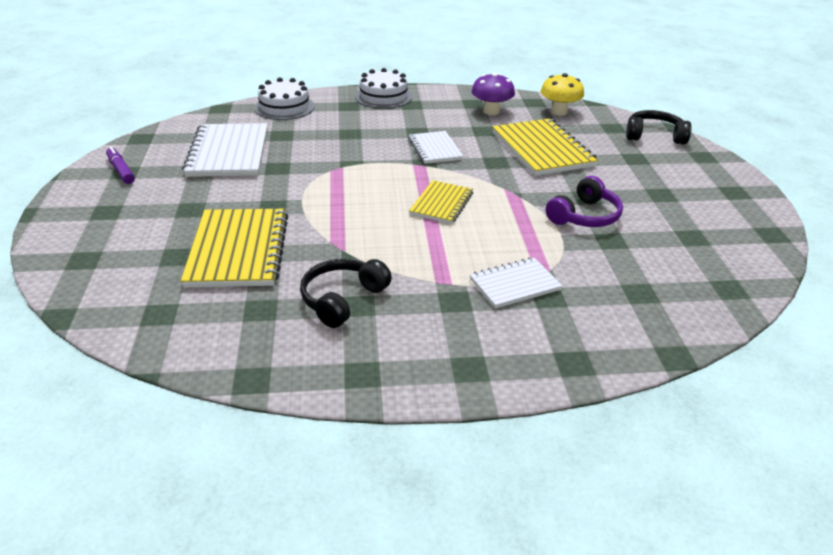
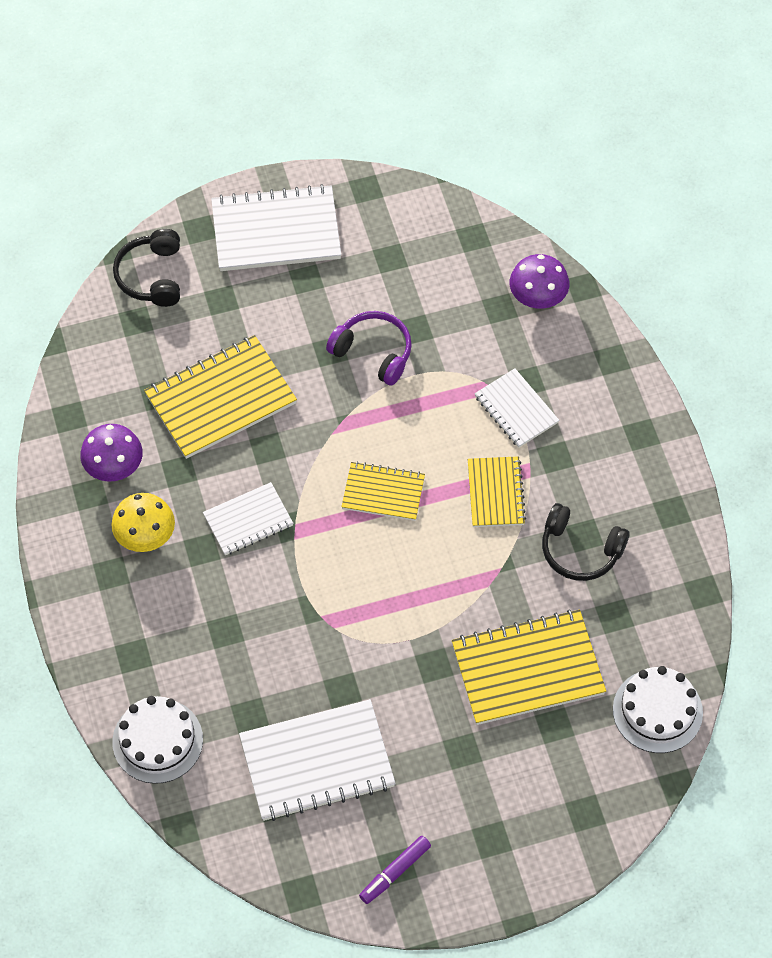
camera: 100 degrees left, 25 degrees up
(383, 96) = (90, 615): white cake -> white cake (657, 711)
(423, 259) = (495, 493): none -> yellow notebook
(559, 112) = (97, 384): yellow mushroom -> yellow mushroom (145, 536)
(656, 320) = (537, 298): none -> purple mushroom
(709, 186) = (276, 231): none -> white notebook

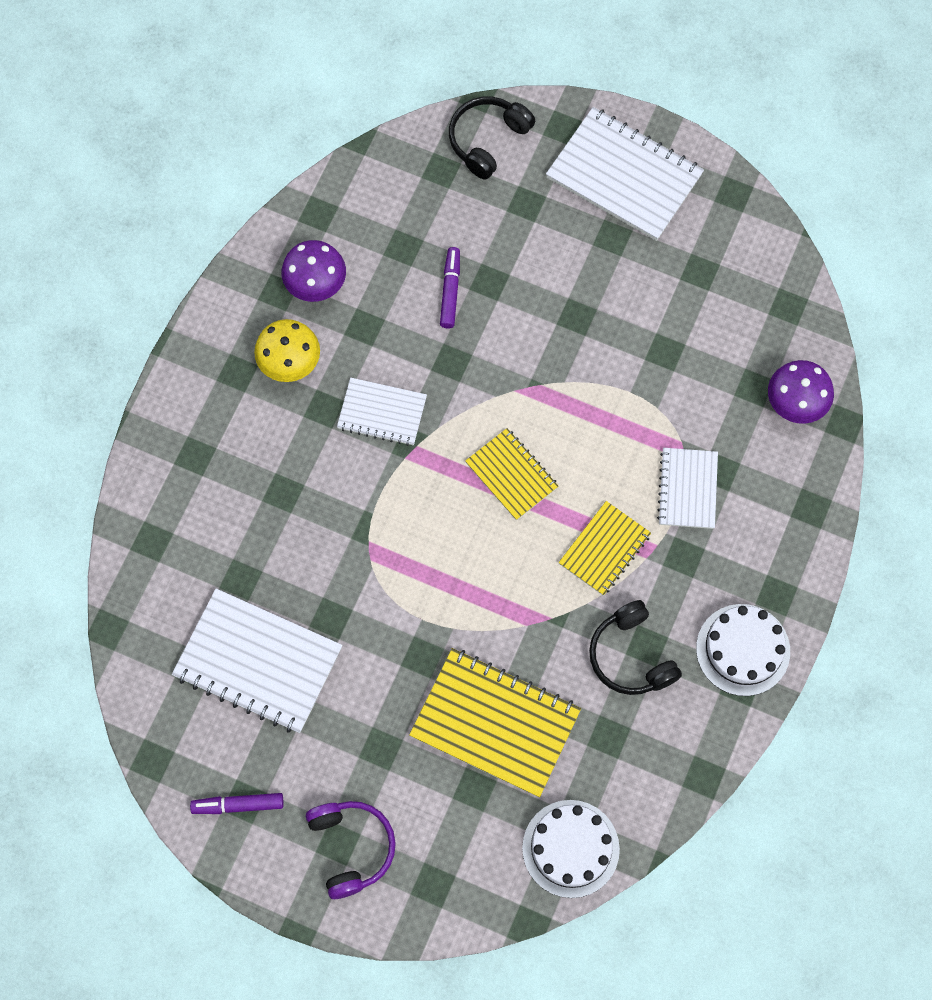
camera: 40 degrees right, 10 degrees up
(157, 740) = (152, 542): white cake -> white cake (743, 649)
(220, 399) = (450, 290): yellow notebook -> purple marker
(373, 352) = (611, 345): purple headphones -> purple headphones (351, 847)

